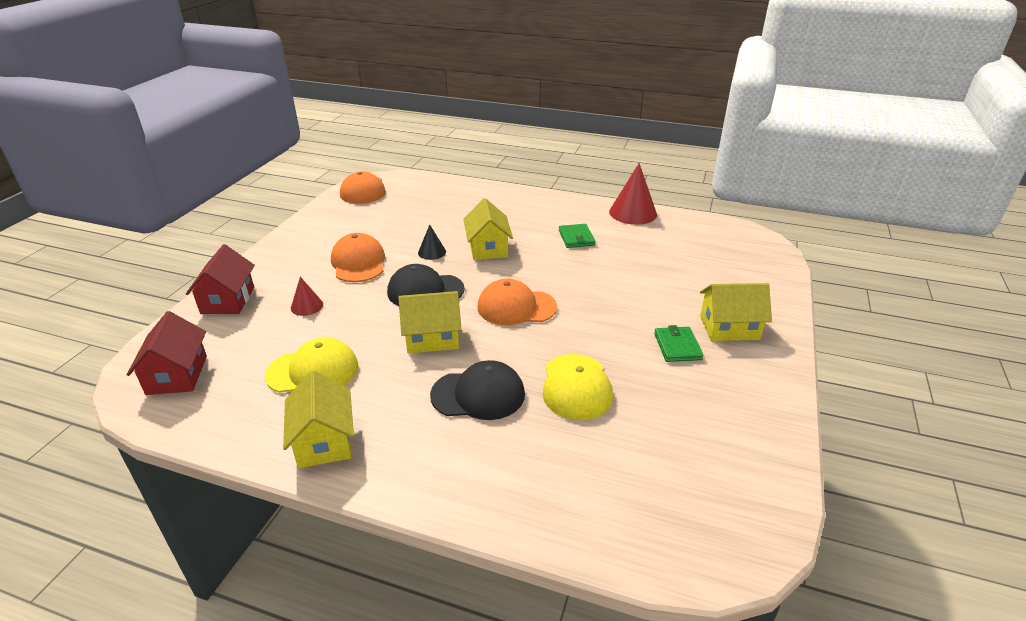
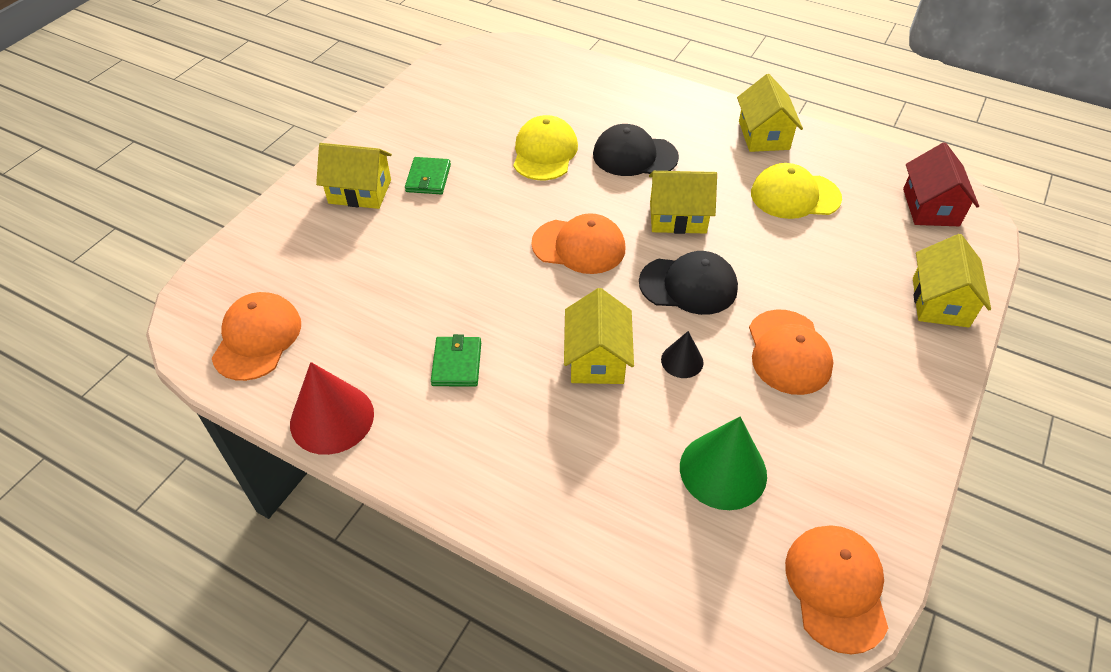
camera: 170 degrees left, 15 degrees up
(228, 300) = (940, 302): red house -> yellow house
(307, 306) = (833, 279): red cone -> none
(411, 215) = (723, 470): none -> green cone
(709, 237) = (257, 338): none -> orange cap

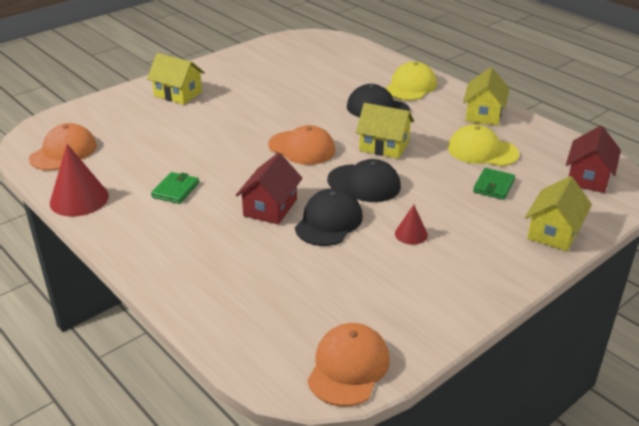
camera: 20 degrees right, 15 degrees down
(428, 178) = (227, 95): green wallet -> green wallet (493, 186)
(544, 152) = (315, 96): yellow cap -> yellow cap (410, 86)
(597, 358) = (270, 207): yellow house -> red house
(682, 361) = (329, 222): black cone -> black cap
(723, 470) = (314, 285): green cone -> none
(788, 352) = (411, 234): orange cap -> red cone

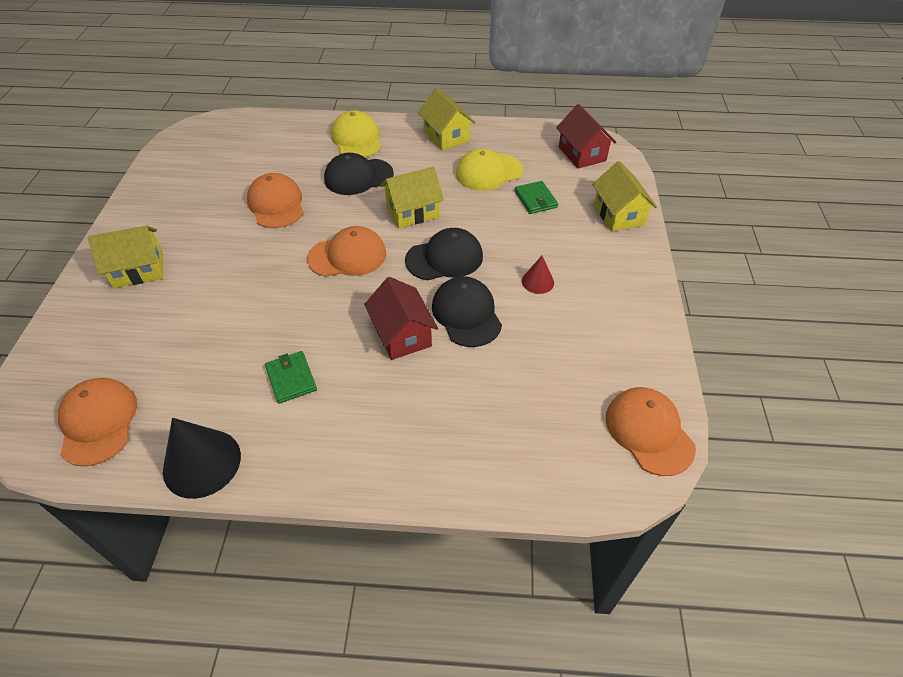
camera: 45 degrees left, 15 degrees up
(79, 199) = (202, 463): red cone -> black cone
(300, 99) = (276, 204): none -> orange cap

